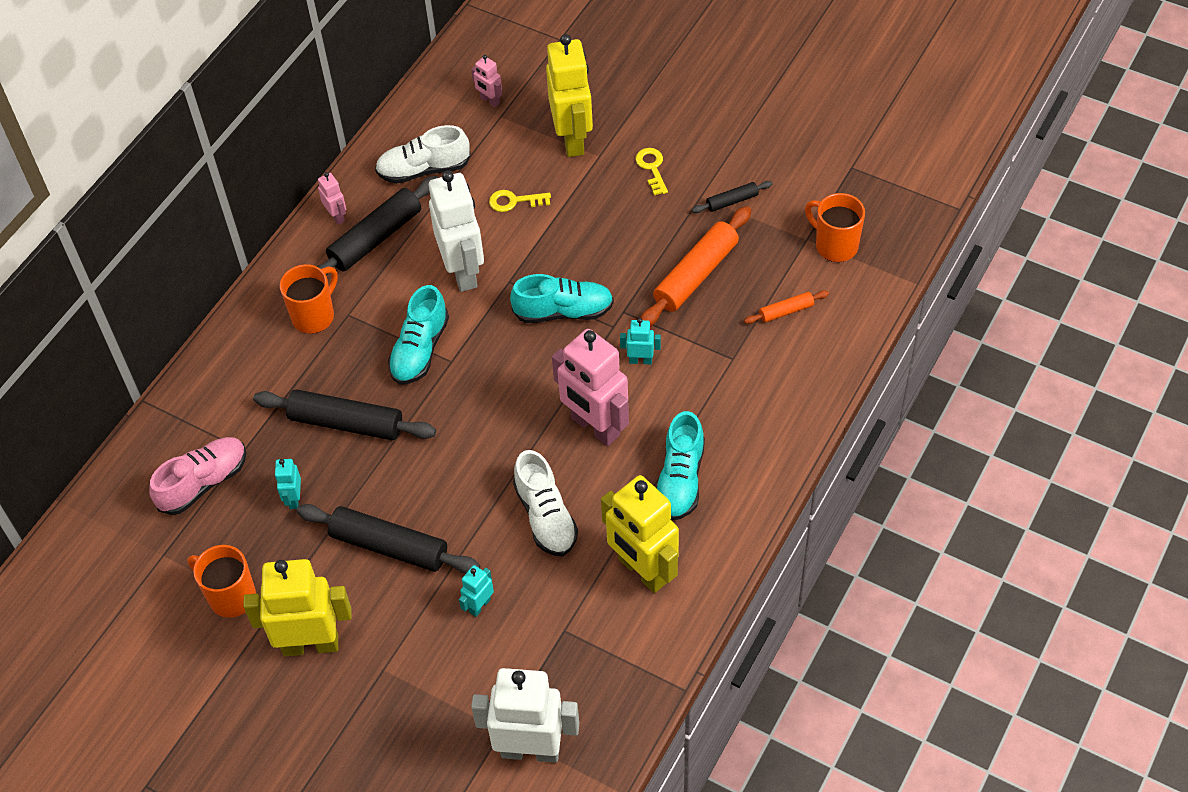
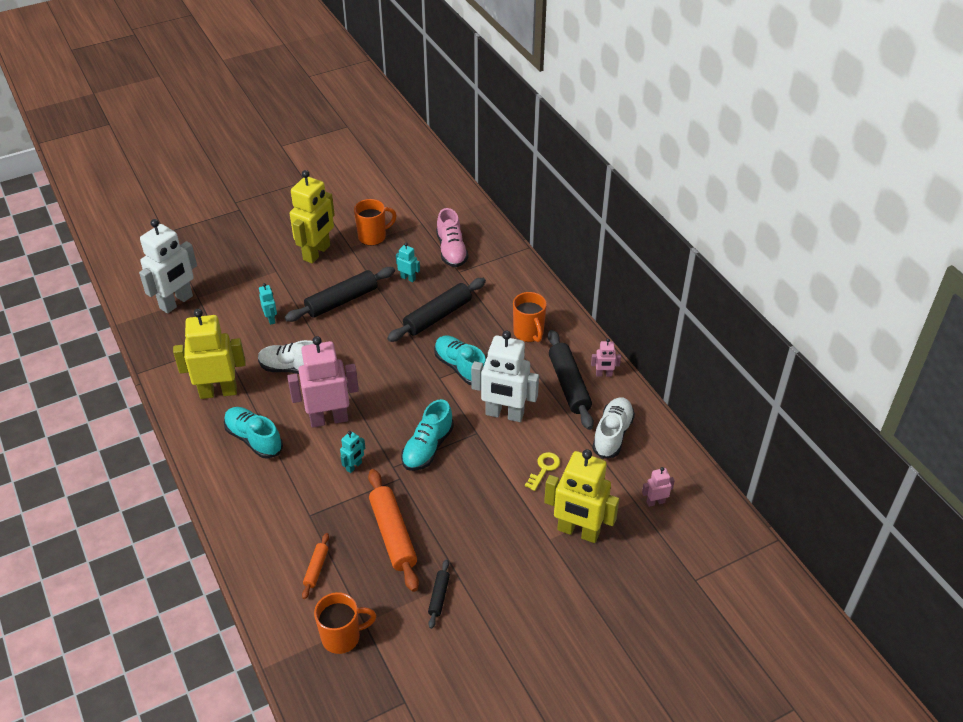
camera: 120 degrees right, 10 degrees down
(652, 168) = (511, 565): yellow key -> none

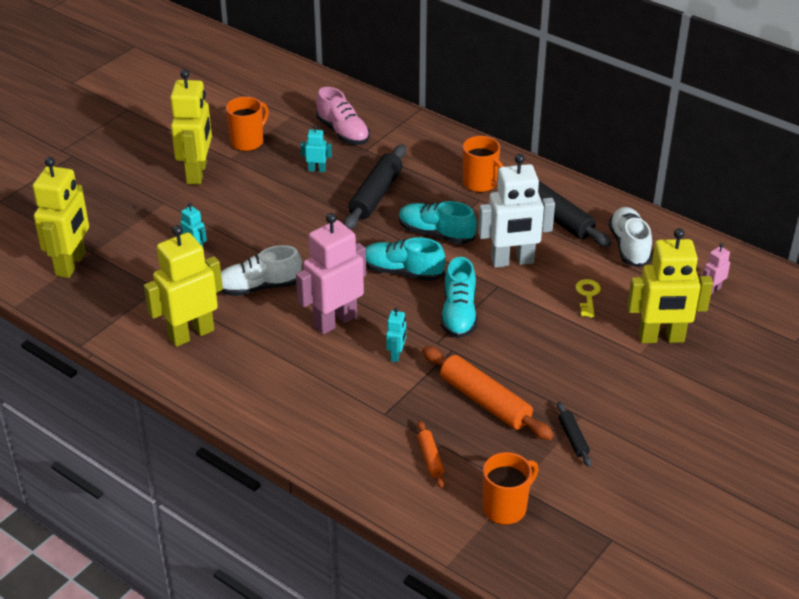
camera: 25 degrees left, 5 degrees down
(176, 302) = (71, 264): white robot -> yellow robot
(254, 439) = (268, 365): turquoise shoe -> turquoise shoe (402, 272)
(342, 301) = (261, 210): black rolling pin -> none
(604, 374) = (581, 198): pink robot -> none

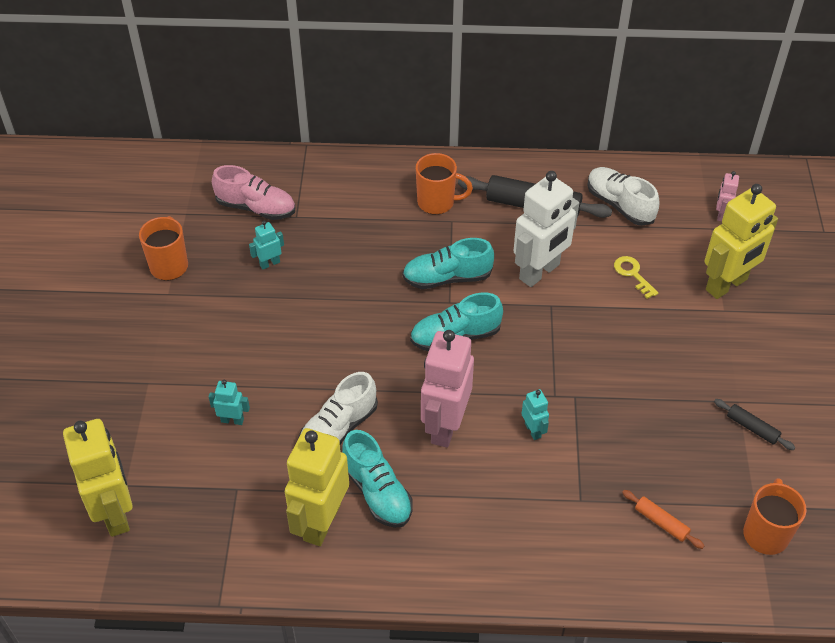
camera: 35 degrees left, 10 degrees up
(197, 173) = (150, 329): yellow robot -> none
(375, 195) = (353, 264): black rolling pin -> none
(459, 314) = (546, 354): turquoise shoe -> turquoise shoe (377, 492)
(485, 401) = (651, 434): orange rolling pin -> none

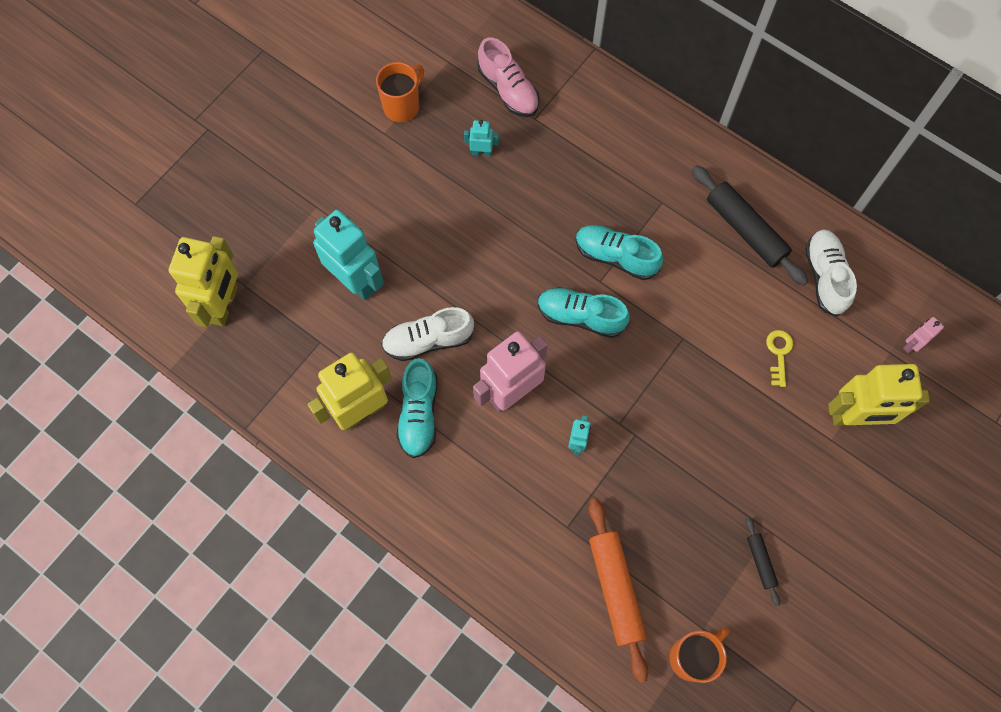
camera: 35 degrees right, 20 degrees up
(232, 420) = (356, 280): turquoise robot -> turquoise robot, size x2.22
(437, 202) = (663, 176): orange mug -> none
(539, 272) = (698, 300): white robot -> none
(661, 522) = (615, 589): orange rolling pin -> orange rolling pin, size x2.01

